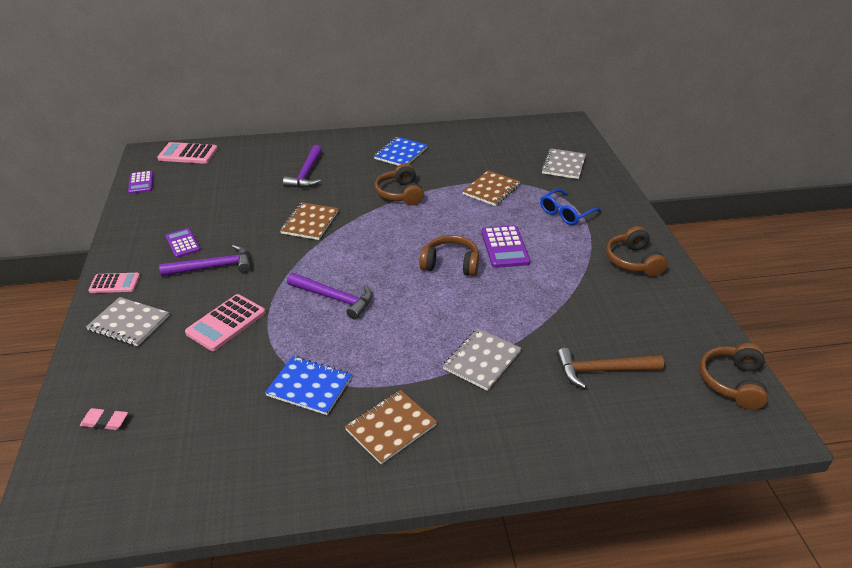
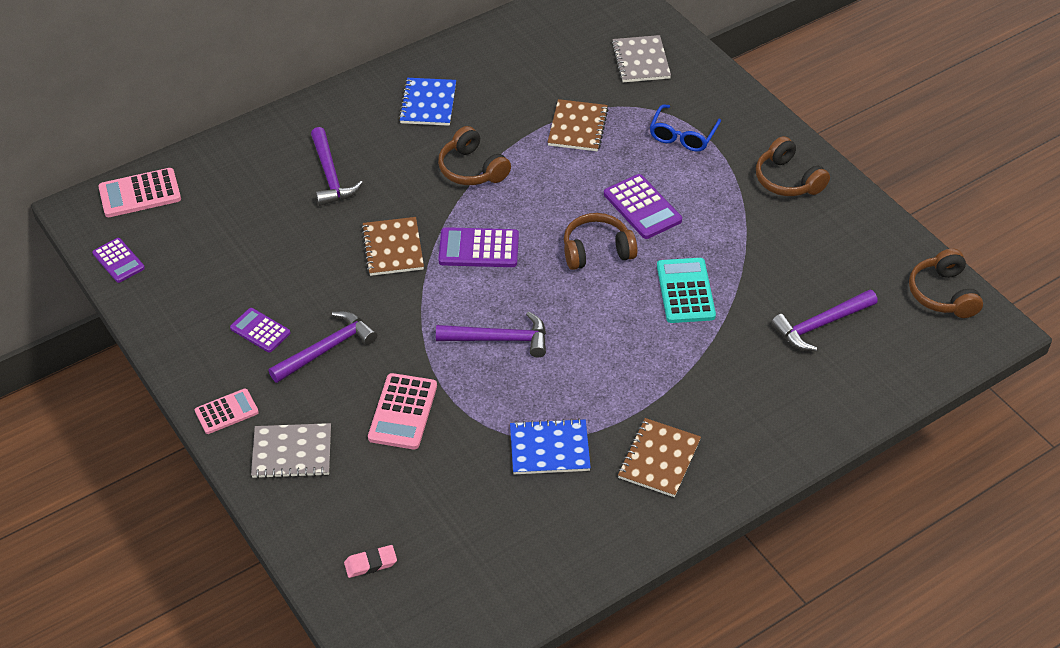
camera: 25 degrees left, 10 degrees up
(367, 239) = (479, 248): none -> purple calculator
(481, 360) = (700, 356): grey notebook -> none
(501, 310) = (685, 291): none -> turquoise calculator
(602, 370) = (821, 325): brown hammer -> purple hammer

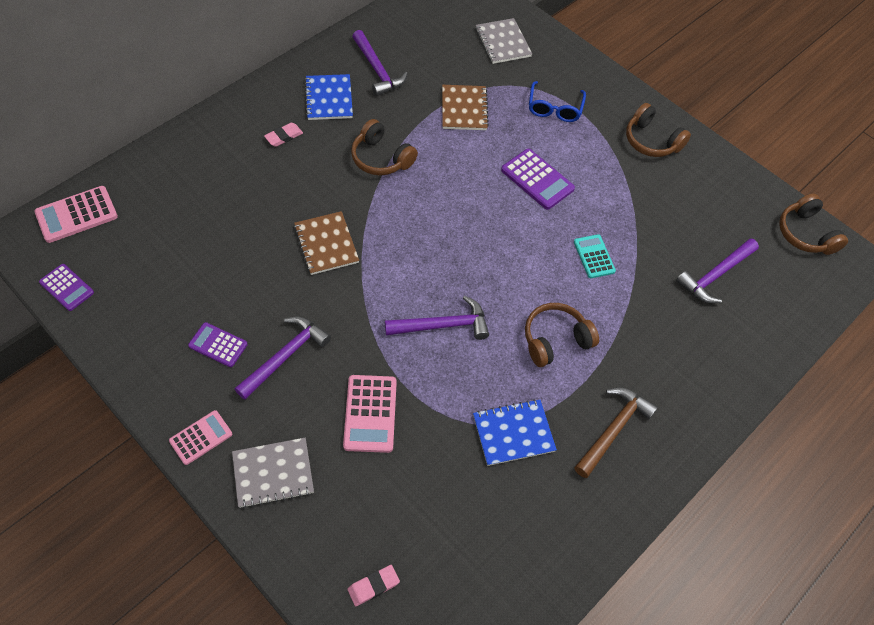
camera: 15 degrees left, 10 degrees up
(330, 175) = (254, 177): purple hammer -> purple hammer (377, 70)
(370, 138) = (284, 136): none -> pink eraser
(479, 248) = (404, 236): purple calculator -> none
(597, 251) = (508, 226): brown headphones -> brown headphones (555, 340)
(659, 459) = (613, 429): brown notebook -> brown hammer
(685, 291) = (594, 256): turquoise calculator -> turquoise calculator, size x0.66

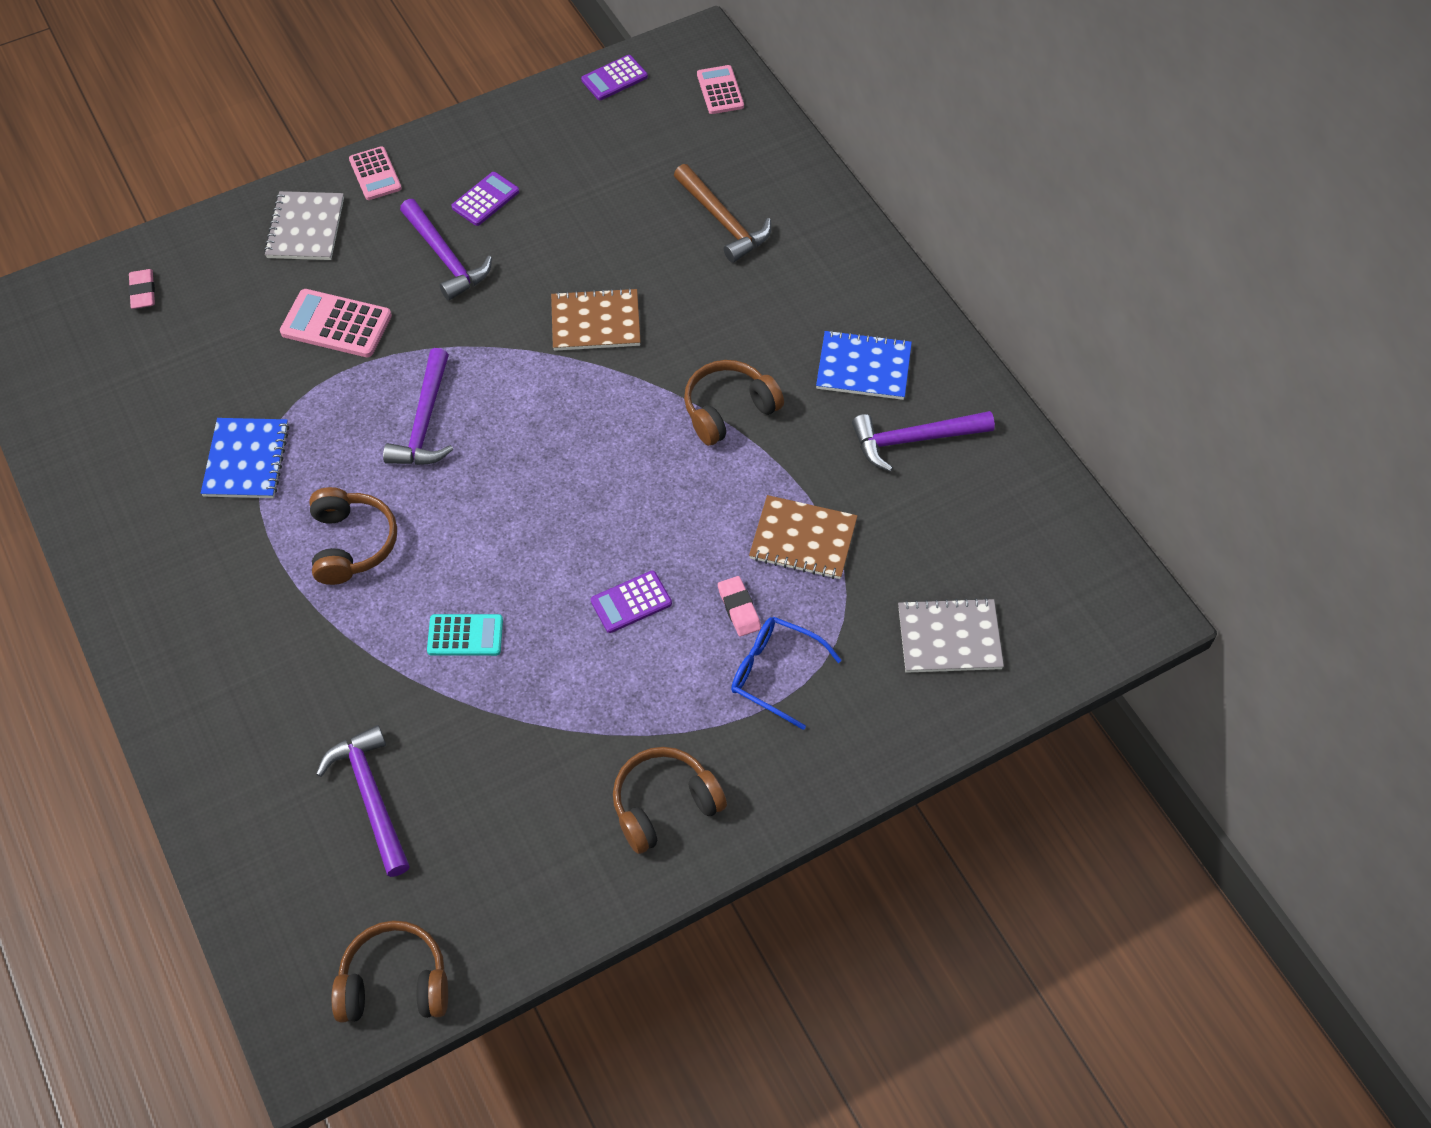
camera: 110 degrees right, 0 degrees up
(76, 215) = (720, 90): pink calculator -> pink calculator, size x0.66
(284, 136) = (799, 304): pink eraser -> pink eraser (739, 608)
(537, 179) = (631, 602): purple calculator -> purple calculator, size x0.66
(613, 429) = (200, 570): brown hammer -> brown hammer (723, 221)

